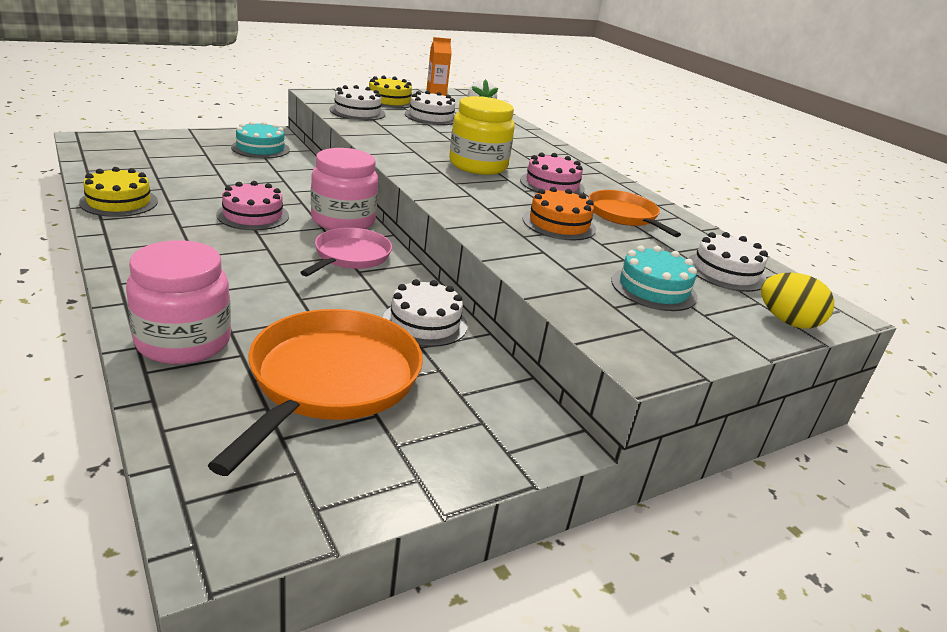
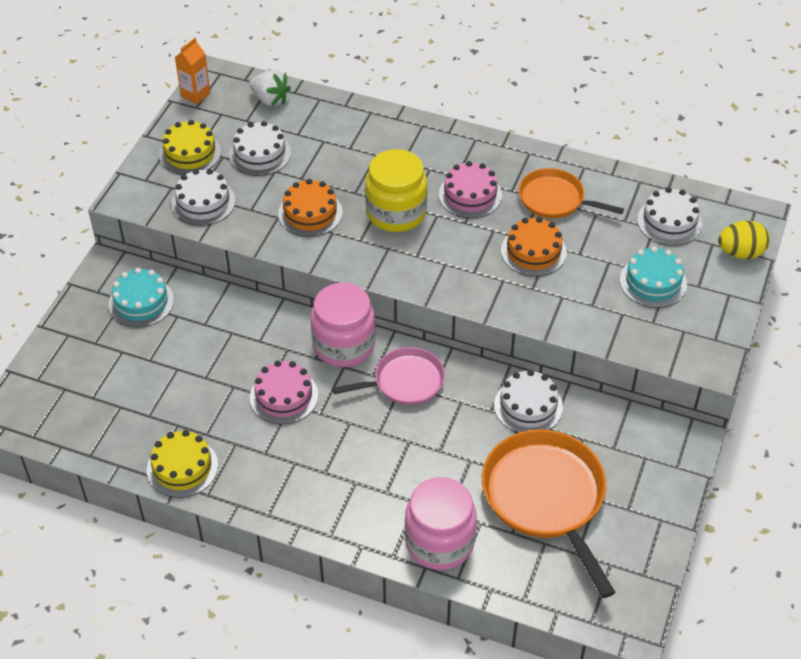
camera: 35 degrees left, 20 degrees up
(350, 256) = (405, 382): pink pan -> pink pan turned 90 degrees clockwise
(416, 141) = (310, 213): none -> orange cake

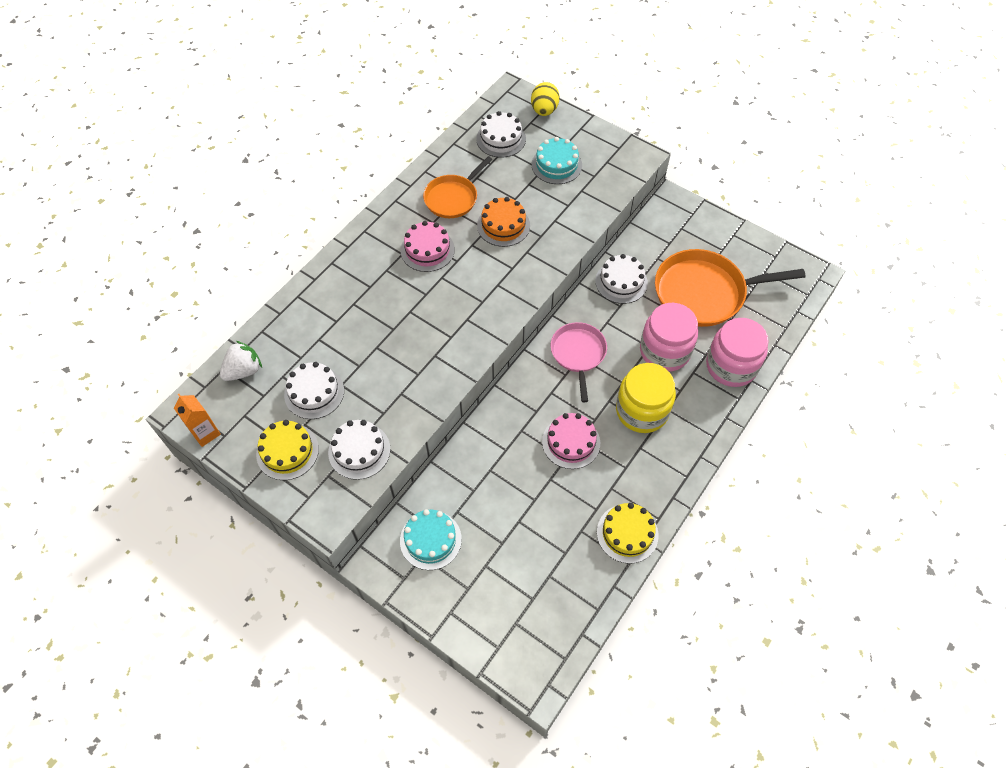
camera: 75 degrees left, 10 degrees up
(310, 213) = (405, 367): orange cake -> none
(344, 345) = (529, 388): pink jar -> pink jar (664, 351)
(396, 213) = (428, 304): yellow jar -> yellow jar (642, 411)

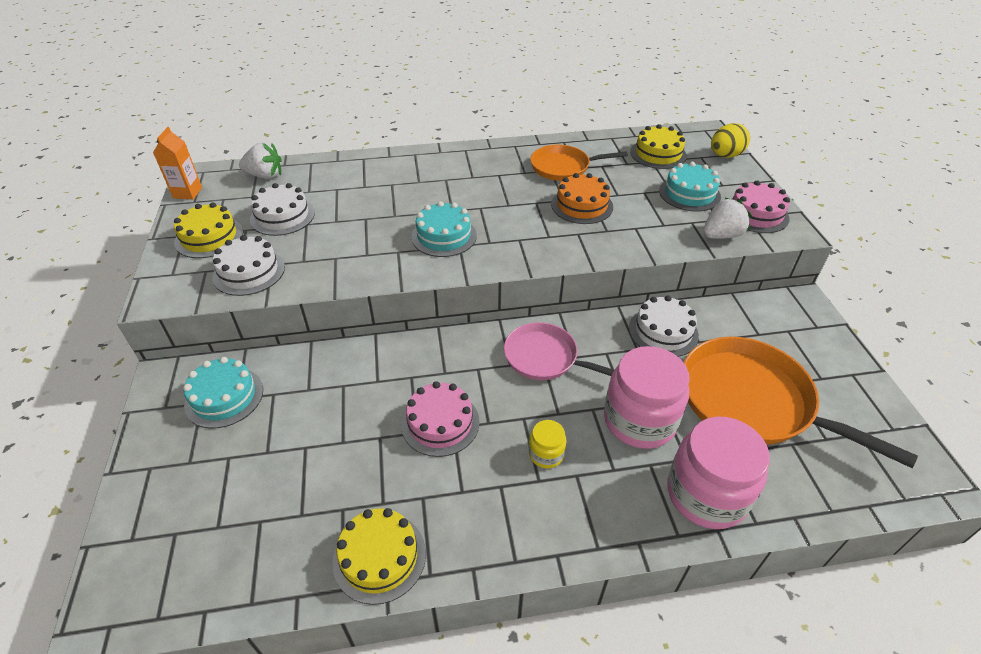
camera: 45 degrees right, 15 degrees down
(427, 250) = (495, 185): pink cake -> pink cake (756, 214)
(448, 319) = (444, 236): none -> turquoise cake
(501, 139) = (658, 154): white cake -> yellow cake
(578, 354) = (544, 357): pink pan -> pink pan turned 105 degrees counterclockwise
(607, 189) = (721, 235): none -> white strawberry
(642, 411) = (546, 454): yellow jar -> yellow jar, size x0.47

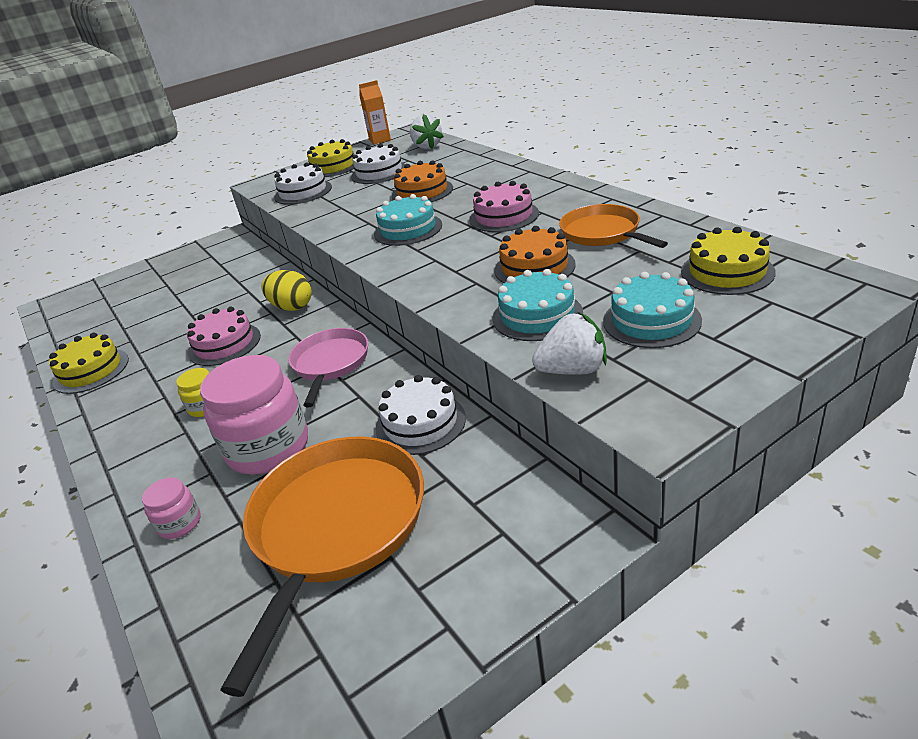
camera: 70 degrees right, 10 degrees down
(224, 397) = (219, 260): turquoise cake -> turquoise cake (537, 315)
(373, 208) = (422, 192): none -> orange cake
(706, 494) = (179, 523): pink jar -> pink jar, size x0.47
(721, 235) = (572, 370): white strawberry -> white strawberry turned 45 degrees counterclockwise
(725, 156) = (809, 318): yellow egg -> yellow egg (292, 307)
(756, 214) = (666, 384): pink cake -> pink cake (504, 216)

